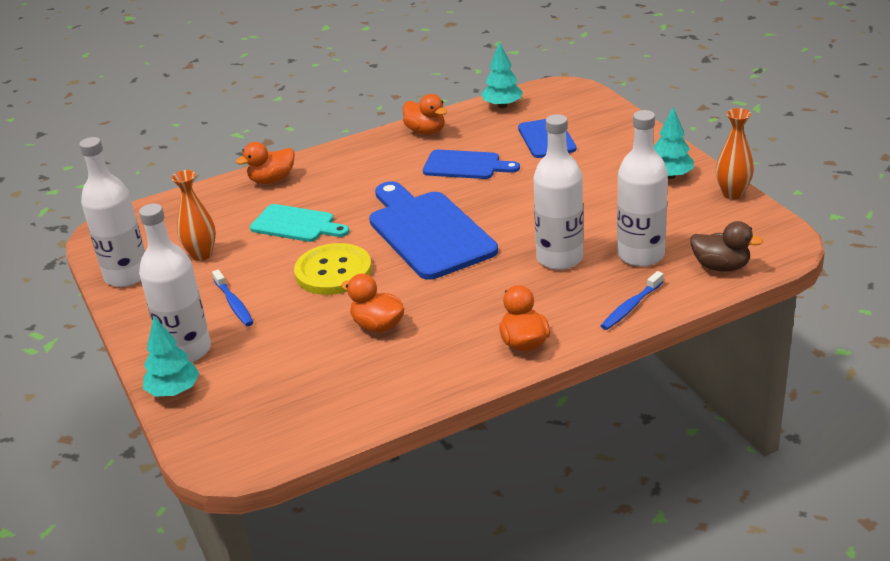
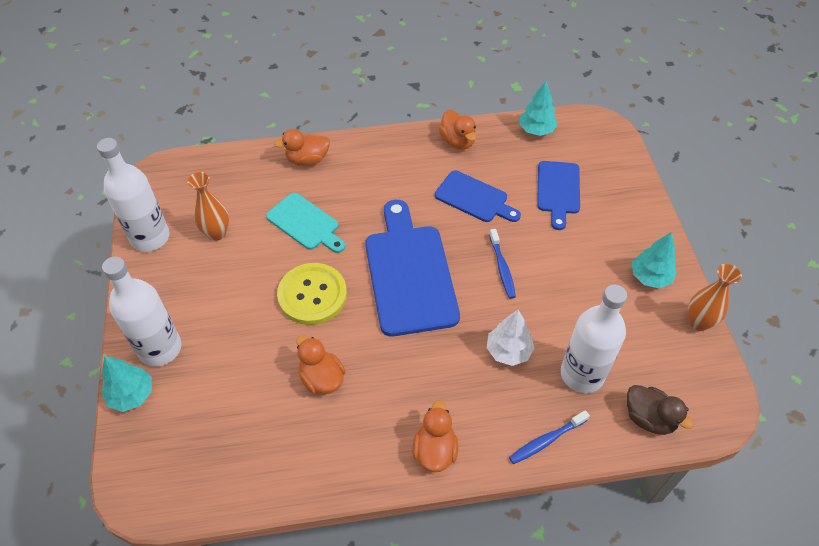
camera: 15 degrees right, 20 degrees up
(234, 304) = (218, 305): blue toothbrush -> blue toothbrush (502, 268)
(559, 258) = (508, 351): white bottle -> white tree

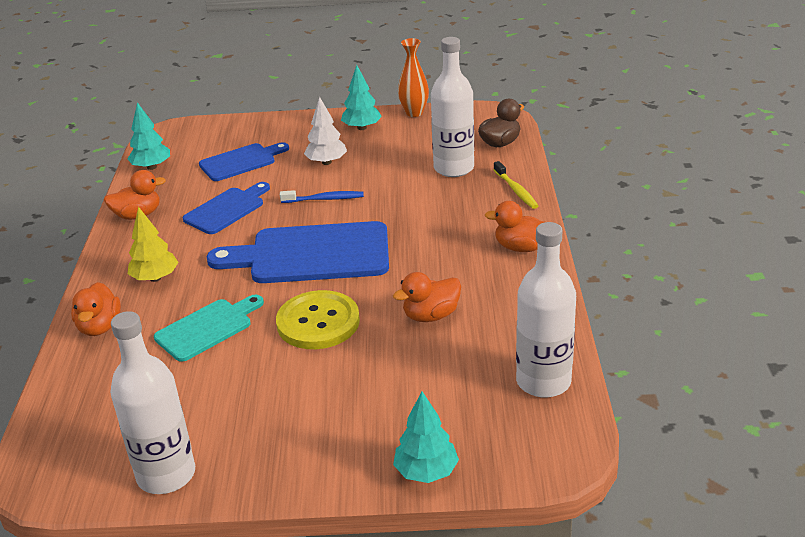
camera: 80 degrees left, 20 degrees down
(160, 348) = (361, 450): white bottle -> white bottle (543, 382)
(217, 233) = (189, 406): orange vase -> none
(369, 175) = (155, 278): none -> yellow tree
(508, 351) = (422, 202): white tree -> white tree (326, 162)
(546, 440) = (516, 190): blue toothbrush -> yellow toothbrush
(558, 190) = (241, 162): blue cutting board -> blue cutting board turned 45 degrees counterclockwise

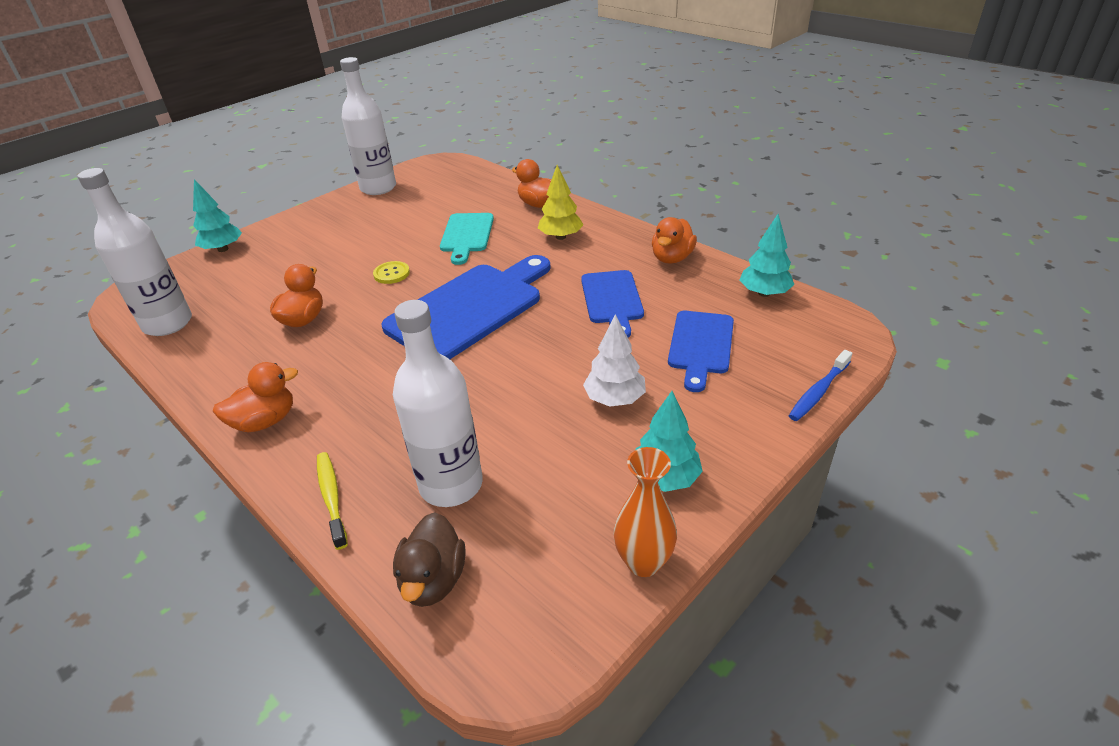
camera: 135 degrees right, 5 degrees up
(318, 322) = (391, 274): yellow button -> yellow button, size x0.48
(324, 199) = (541, 358): blue toothbrush -> blue toothbrush (818, 392)
(516, 190) = (331, 497): yellow toothbrush -> yellow toothbrush turned 45 degrees clockwise

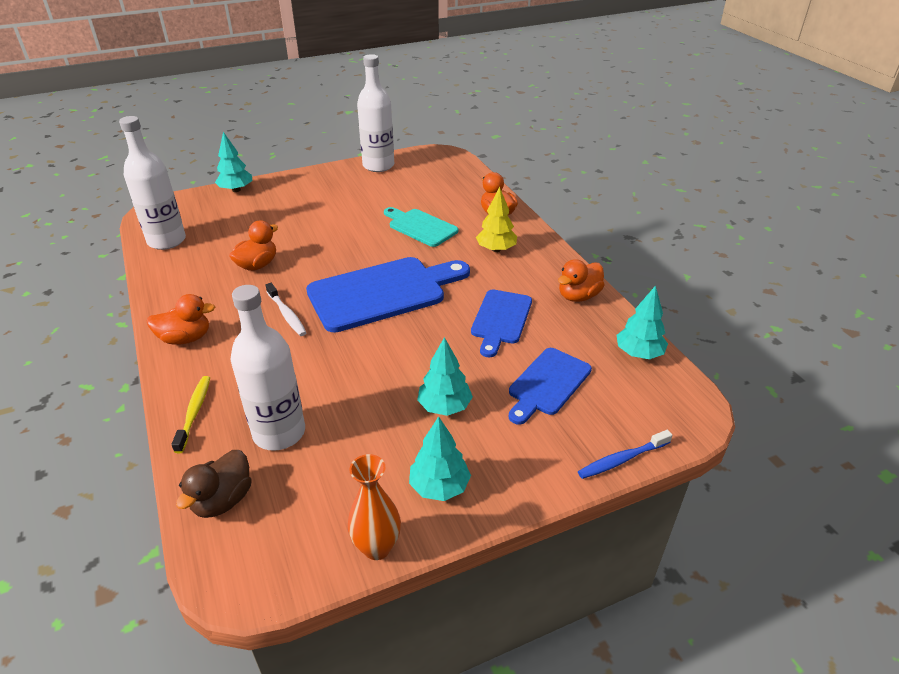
camera: 20 degrees right, 0 degrees up
(375, 360) = (287, 314): none -> white toothbrush
(391, 274) = (343, 245): yellow button -> none
(466, 235) = (420, 227): turquoise cutting board -> turquoise cutting board turned 105 degrees clockwise
(614, 399) = (444, 407): white tree -> turquoise tree

